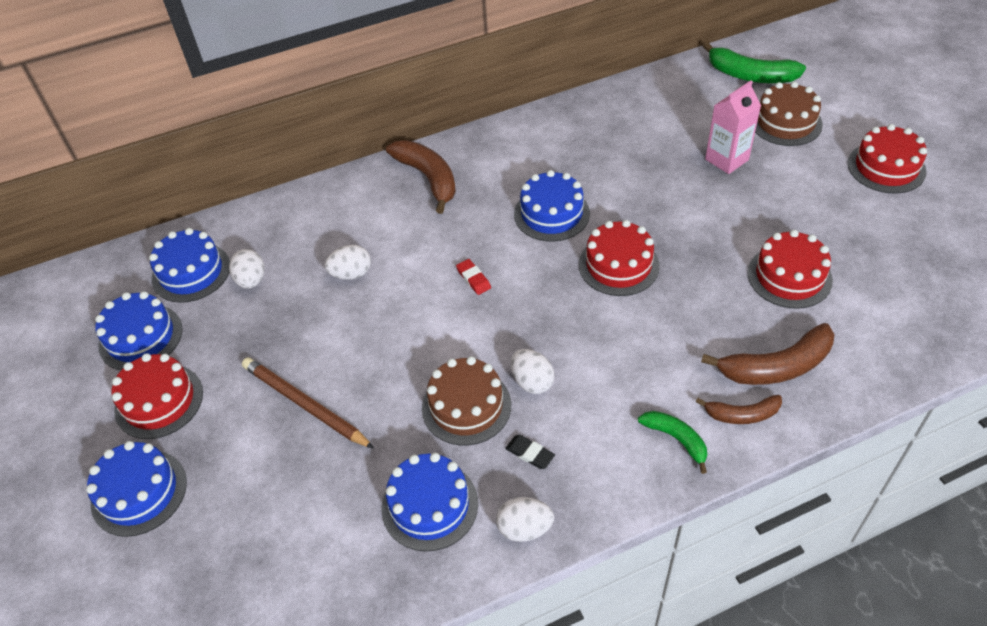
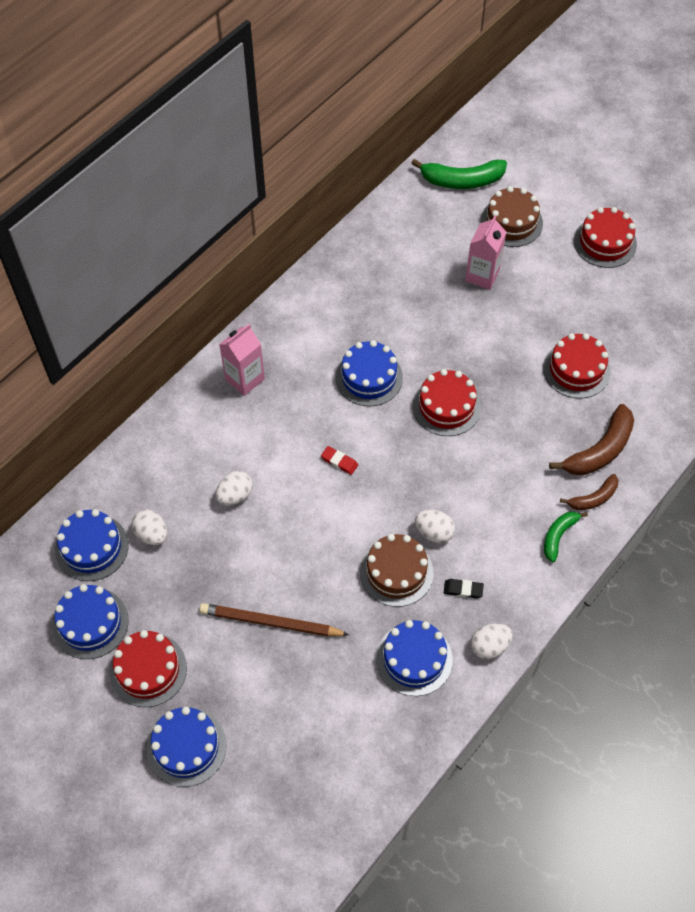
camera: 30 degrees left, 10 degrees up
(428, 178) = (245, 379): brown banana -> pink carton
(676, 439) = (558, 536): green banana -> green banana turned 75 degrees counterclockwise

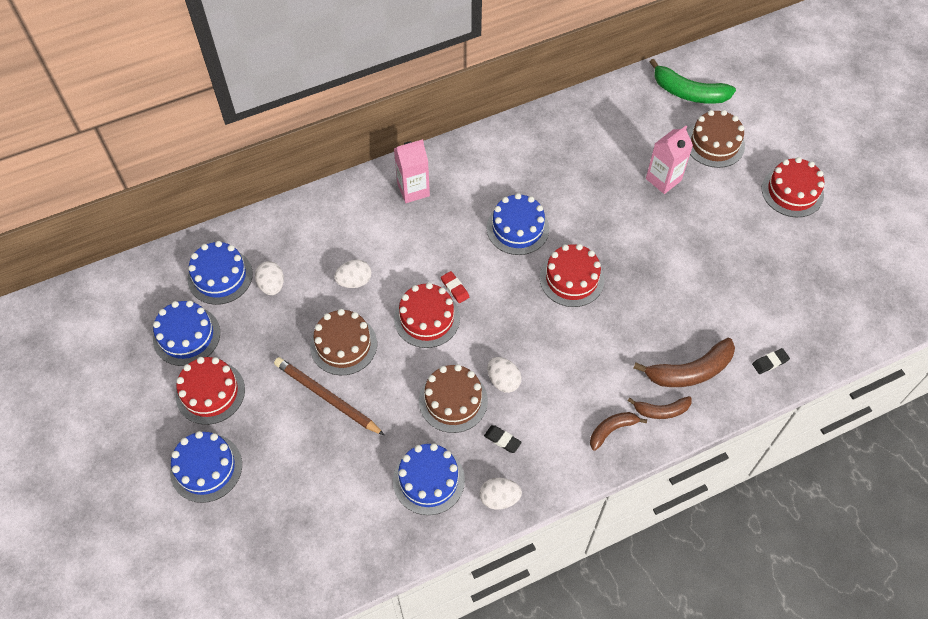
camera: 25 degrees right, 0 degrees up
(259, 563) = (343, 345): none -> brown cake
(558, 536) = (612, 430): green banana -> brown banana
(576, 370) = (706, 292): red cake -> red cake (427, 318)
(665, 412) = (770, 362): none -> black eraser

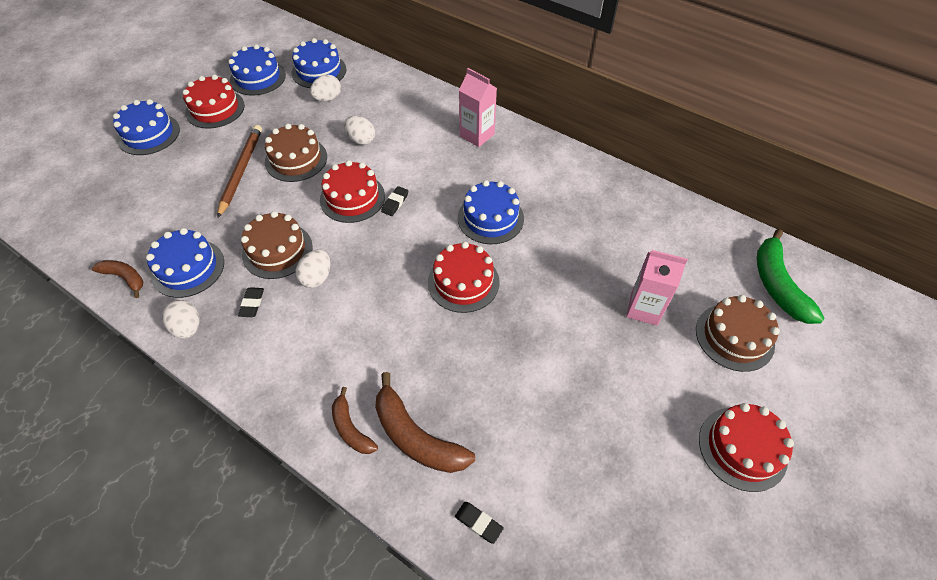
camera: 60 degrees right, 5 degrees down
(455, 288) = (395, 203): red eraser -> black eraser
(612, 430) = (304, 390): brown banana -> brown banana (125, 278)

